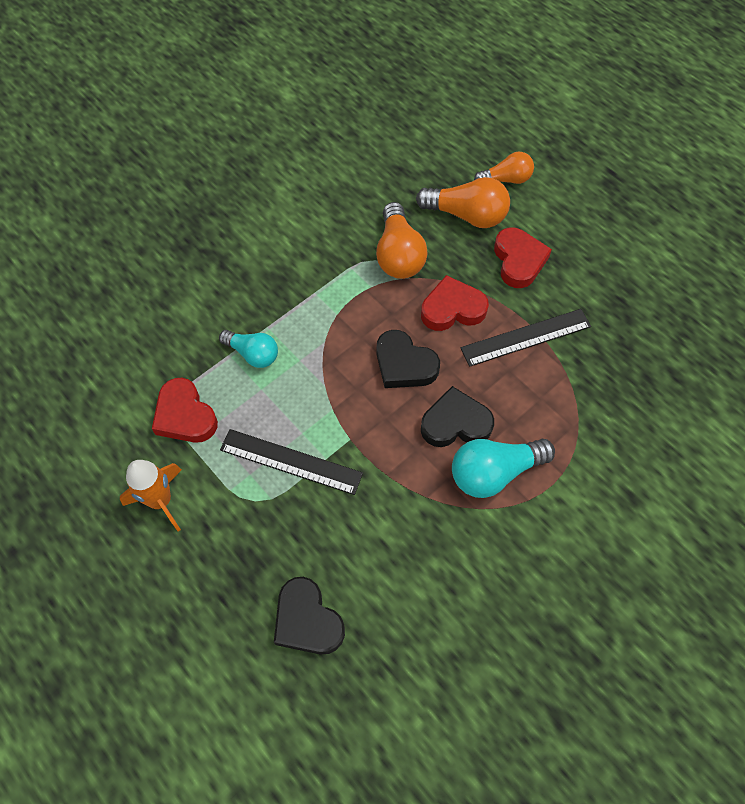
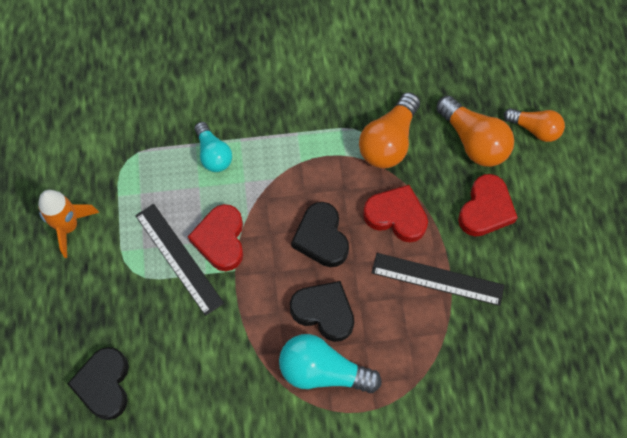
camera: 35 degrees right, 5 degrees up
(185, 415) = (130, 172): red heart -> red heart (220, 240)

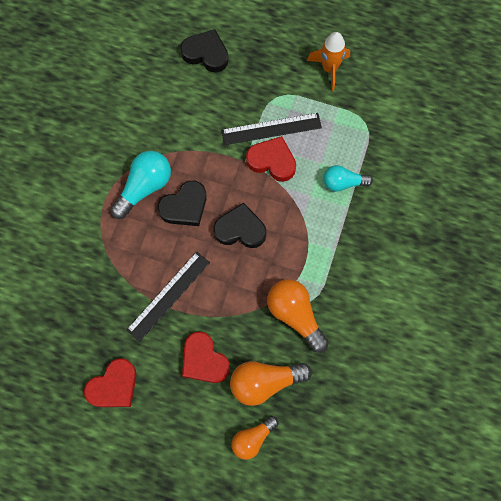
camera: 115 degrees right, 5 degrees up
(396, 216) = (231, 290): red heart -> red heart (114, 386)

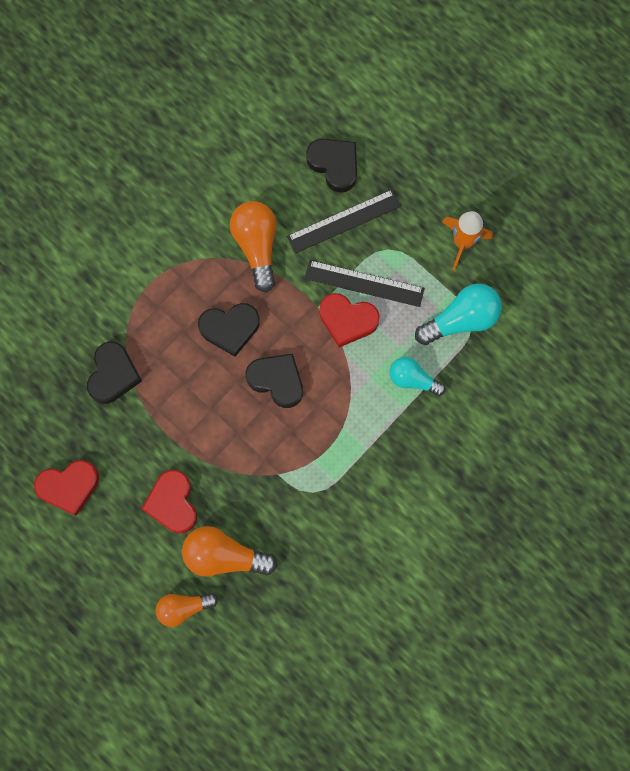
camera: 25 degrees right, 5 degrees up
(109, 282) = (113, 375): none -> black heart
(144, 187) = (197, 288): turquoise light bulb -> turquoise light bulb (461, 319)
(168, 296) = (168, 418): black ruler -> black ruler (344, 221)
(272, 161) = (347, 320): red heart -> red heart turned 150 degrees clockwise
(295, 315) = (290, 500): orange light bulb -> orange light bulb (257, 246)

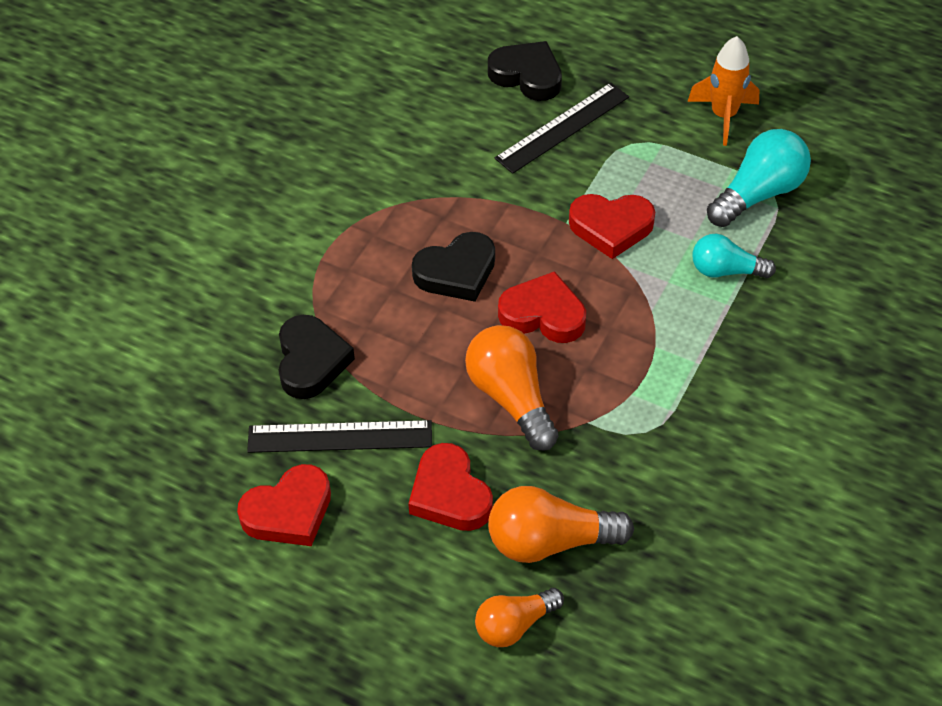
camera: 15 degrees left, 25 degrees down
(257, 246) = (459, 177): orange light bulb -> orange light bulb (511, 397)
(277, 380) = (543, 314): black heart -> red heart
(364, 283) = (616, 184): black ruler -> black ruler (340, 437)

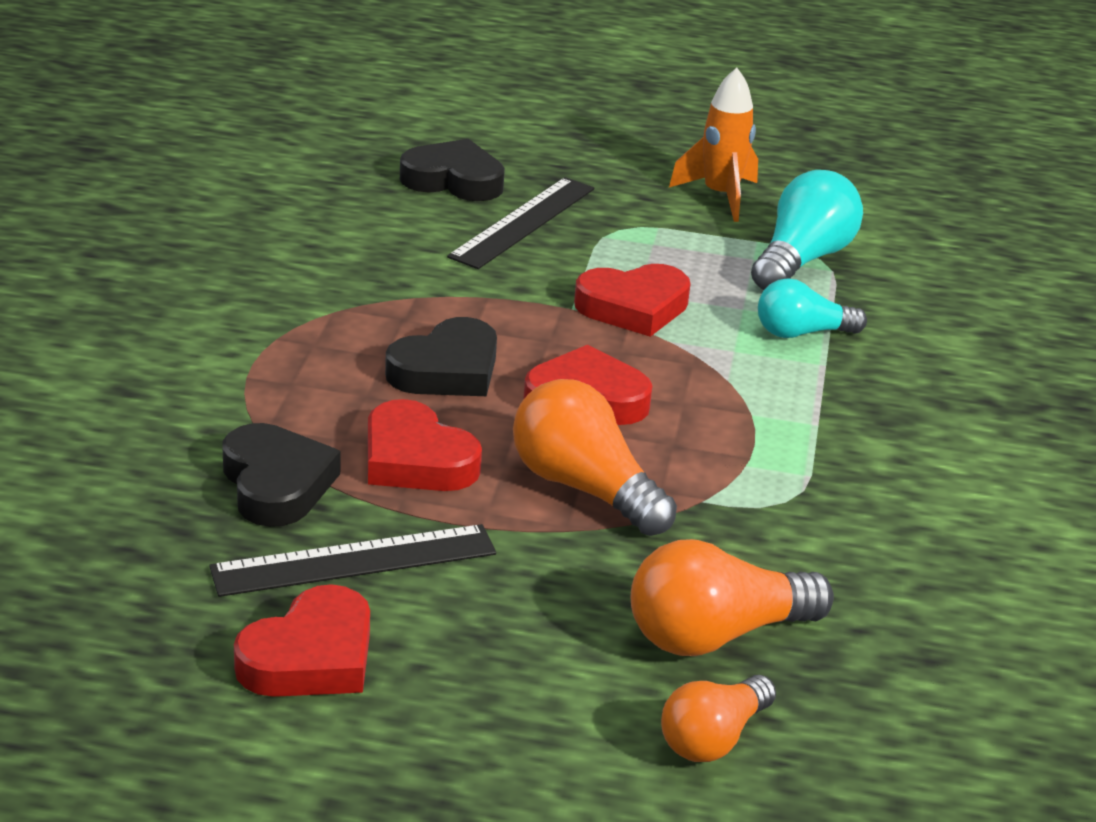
camera: 20 degrees left, 20 degrees down
(450, 494) = (546, 603): red heart -> red heart (416, 459)

